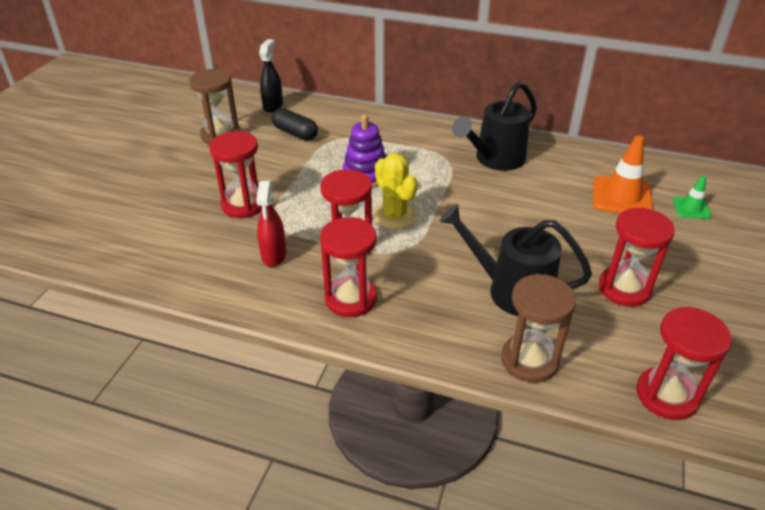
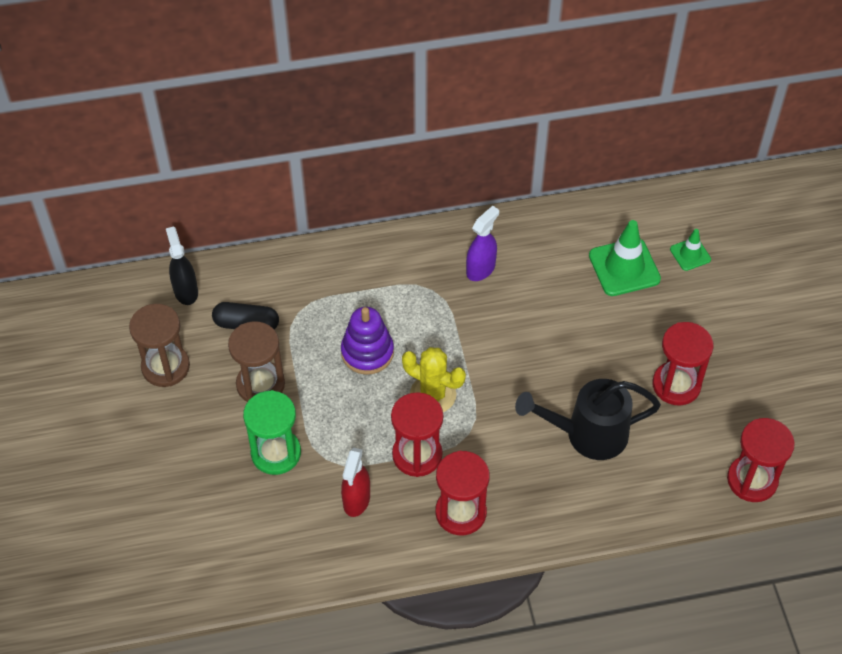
camera: 30 degrees left, 15 degrees up
(243, 205) = (276, 453): red hourglass -> green hourglass
(274, 255) = (356, 500): red spray bottle -> red spray bottle turned 45 degrees clockwise
(495, 160) = (481, 269): black watering can -> purple spray bottle
(529, 360) = (640, 500): brown hourglass -> brown hourglass (260, 384)
(621, 197) = (624, 267): orange traffic cone -> green traffic cone

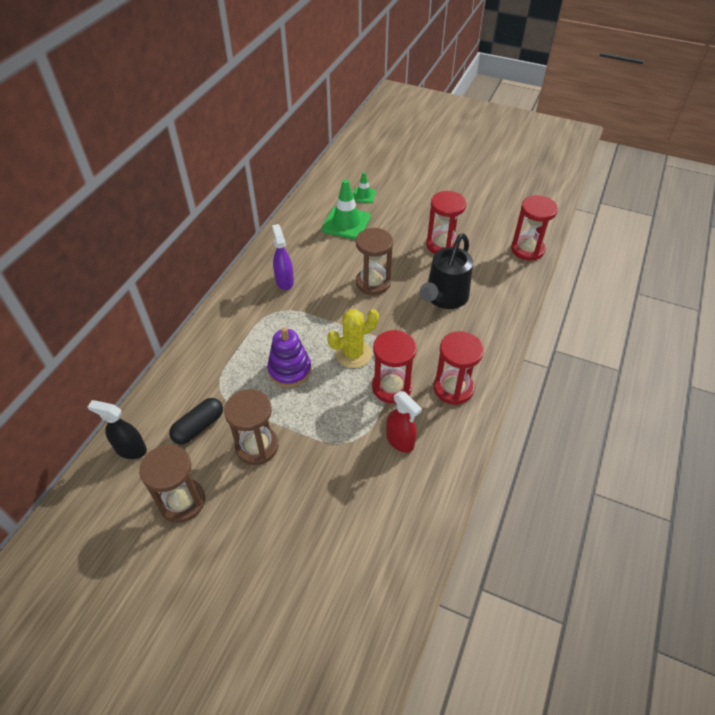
camera: 55 degrees left, 5 degrees down
(276, 453) = (322, 469): green hourglass -> none
(550, 352) = (373, 283): none -> brown hourglass

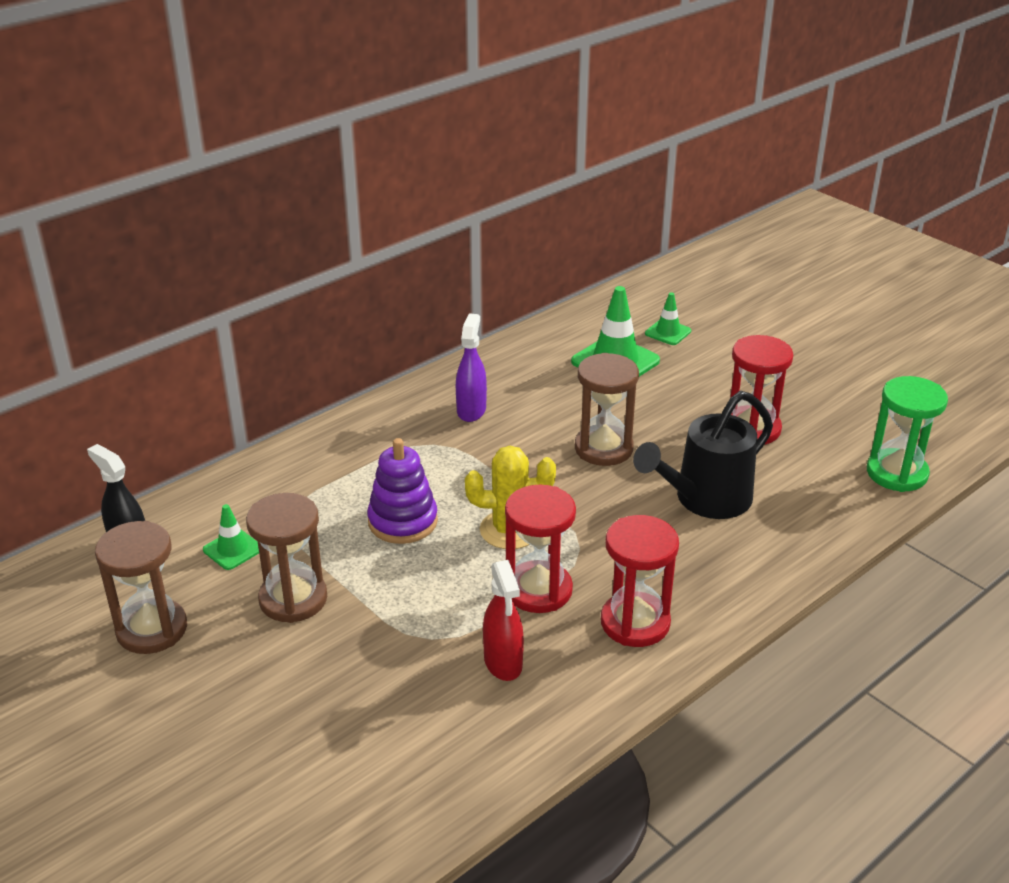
camera: 25 degrees right, 15 degrees down
(198, 427) = (233, 549): black capsule -> green traffic cone
(527, 249) = (896, 473): red hourglass -> green hourglass

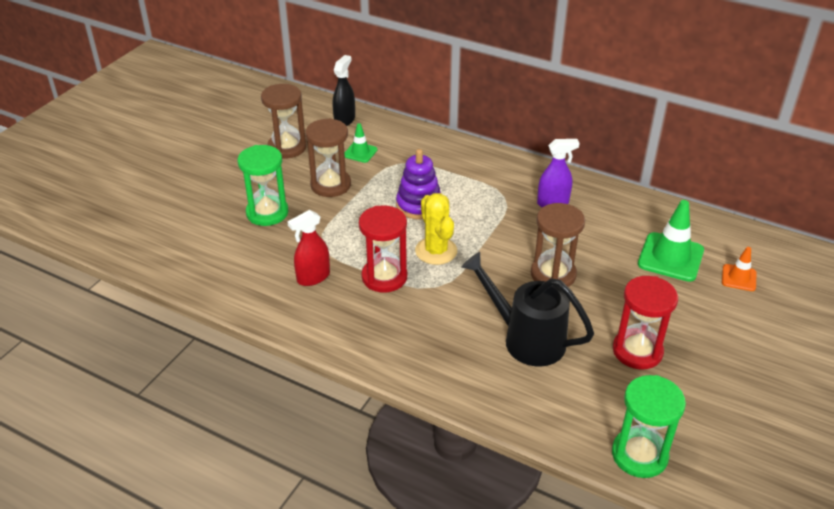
camera: 70 degrees right, 5 degrees up
(316, 686) = (267, 213): none -> green hourglass
(635, 623) = (374, 327): red hourglass -> none
(668, 332) = (739, 278): green traffic cone -> orange traffic cone

